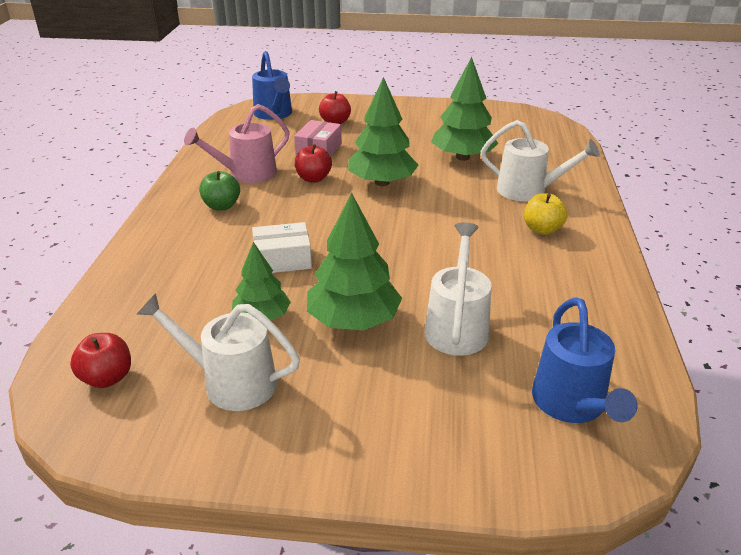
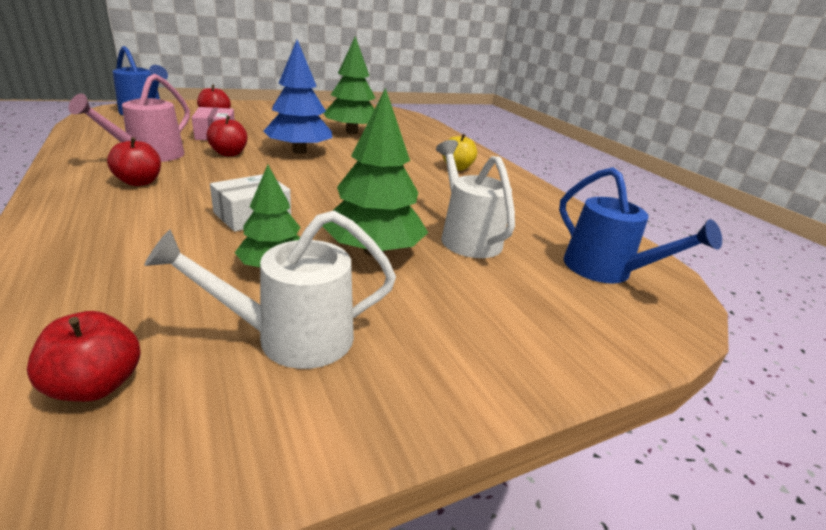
camera: 35 degrees left, 5 degrees down
(221, 206) = (139, 182): green apple -> red apple
(382, 182) = (299, 151): green tree -> blue tree
(529, 191) = (422, 147): white watering can -> none

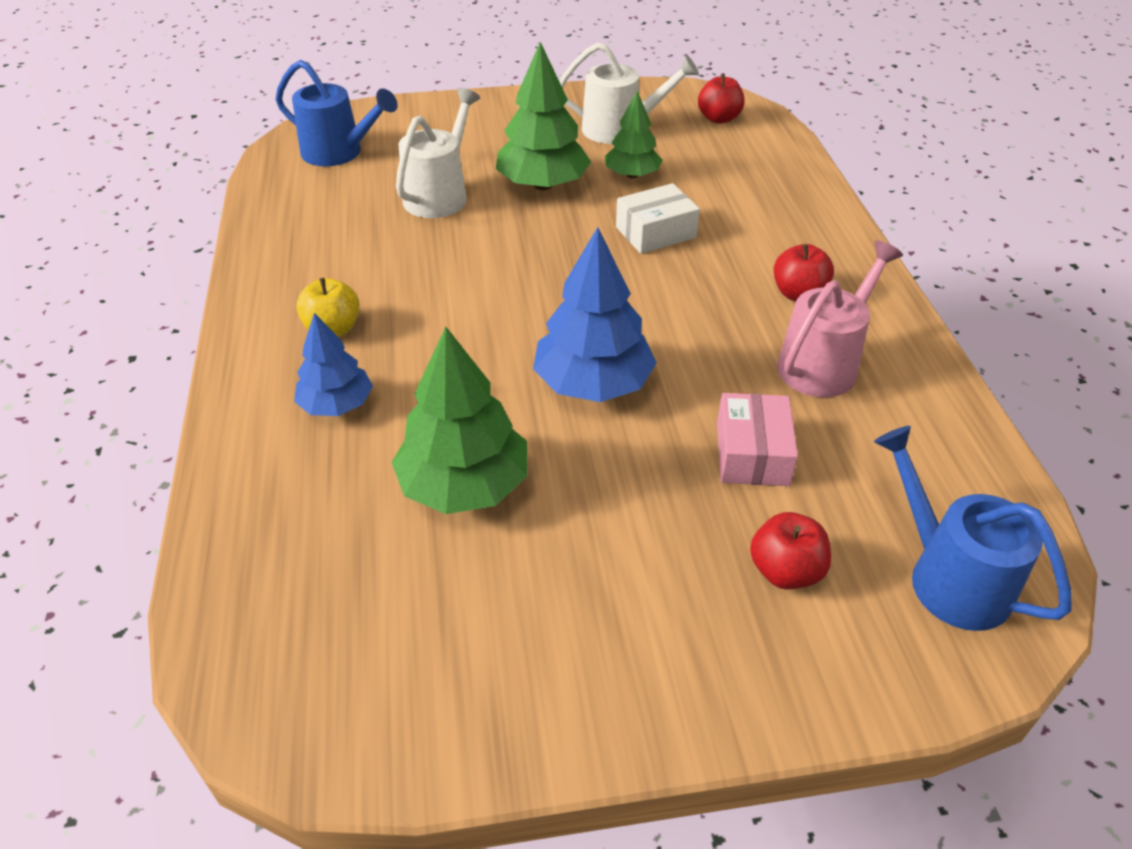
camera: 160 degrees left, 15 degrees up
(229, 153) = (709, 372): red apple -> none
(425, 148) = (336, 404): none -> blue tree
(466, 237) = (440, 194): white watering can -> white watering can turned 150 degrees counterclockwise
(605, 271) = (339, 153): blue watering can -> blue watering can turned 135 degrees clockwise

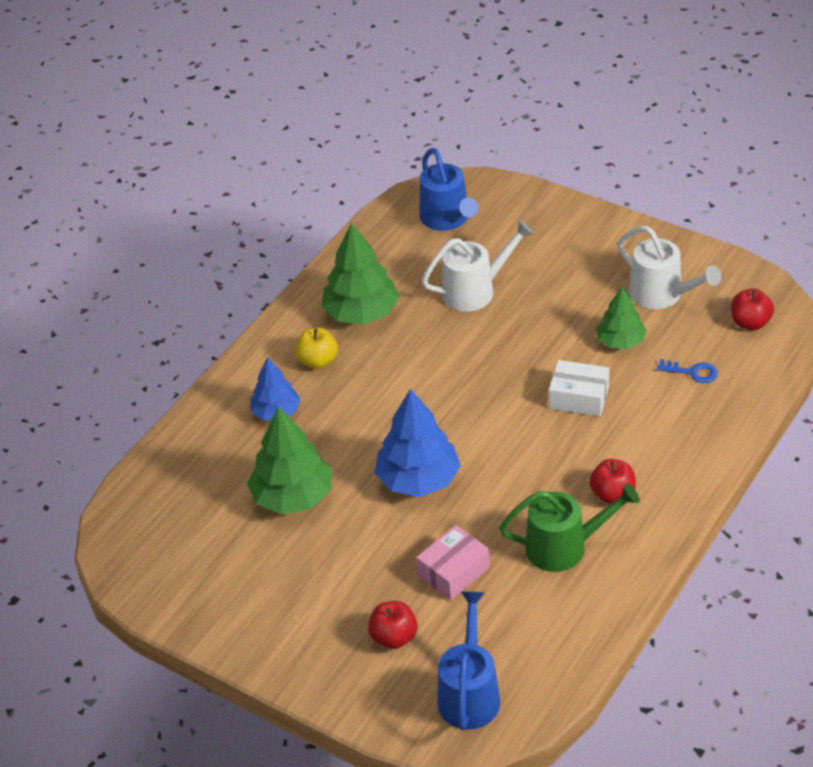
camera: 45 degrees right, 0 degrees up
(543, 185) = (550, 318): green tree -> green tree (361, 313)
(724, 170) = (692, 372): none -> blue key
(824, 363) = (565, 547): pink watering can -> green watering can

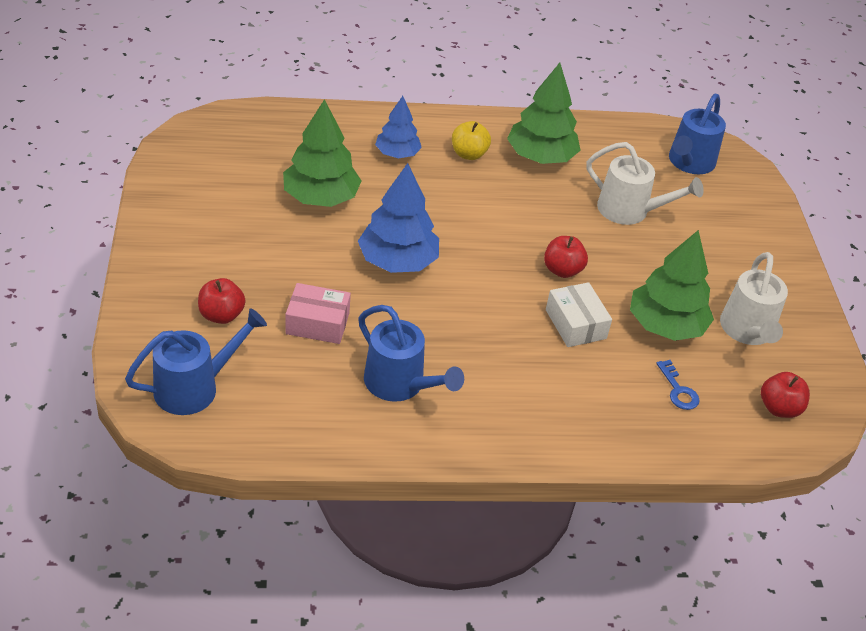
camera: 45 degrees right, 0 degrees up
(565, 547) = (400, 384): green watering can -> blue watering can
(612, 494) = (486, 392): red apple -> red apple (562, 270)
(620, 341) = (665, 325): green tree -> green tree, size x1.61

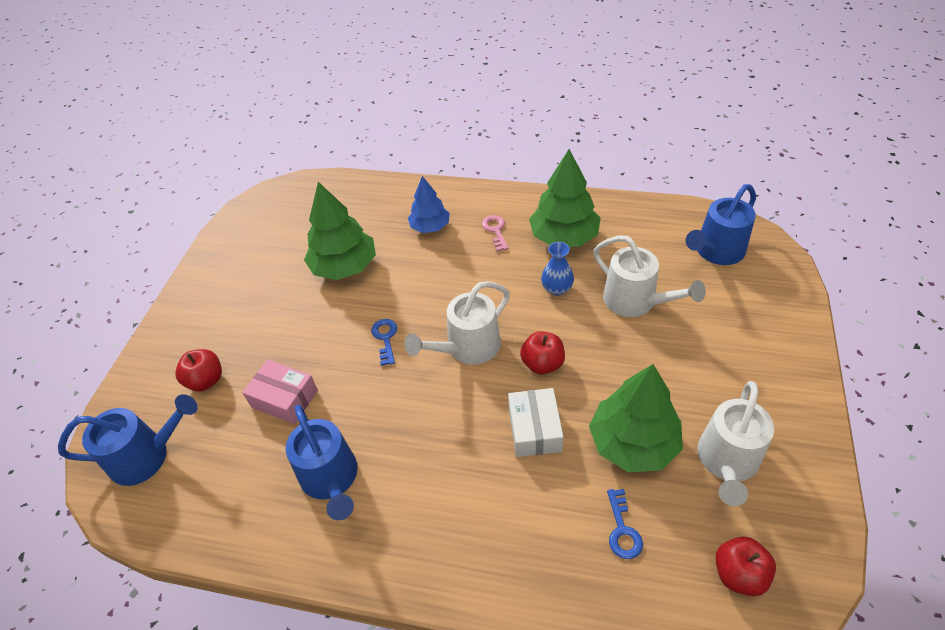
camera: 25 degrees right, 5 degrees up
(397, 261) = (385, 338): blue tree -> blue key
(468, 154) = (495, 230): yellow apple -> pink key
(484, 263) = (467, 348): none -> white watering can
(551, 204) = (557, 288): none -> blue vase

